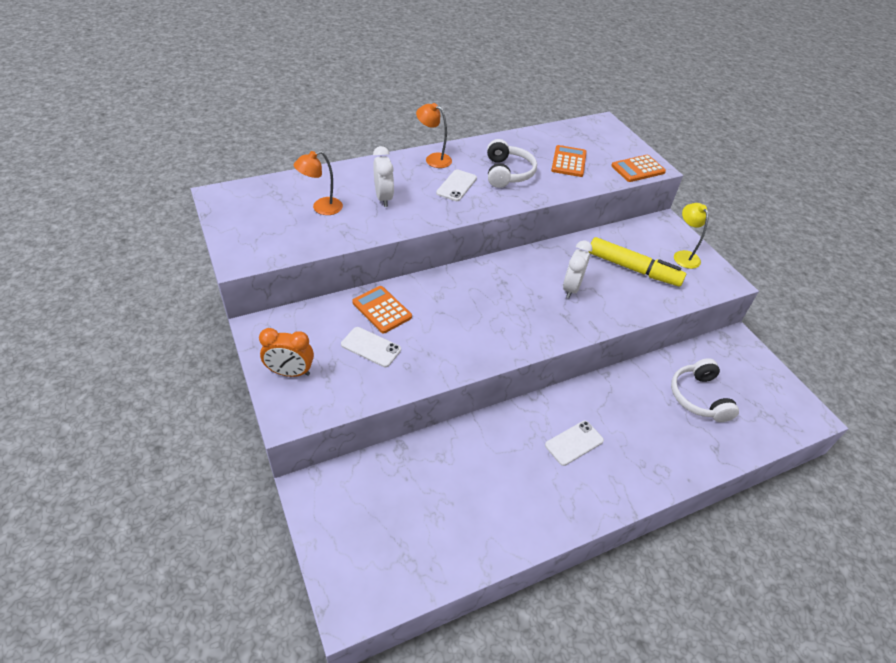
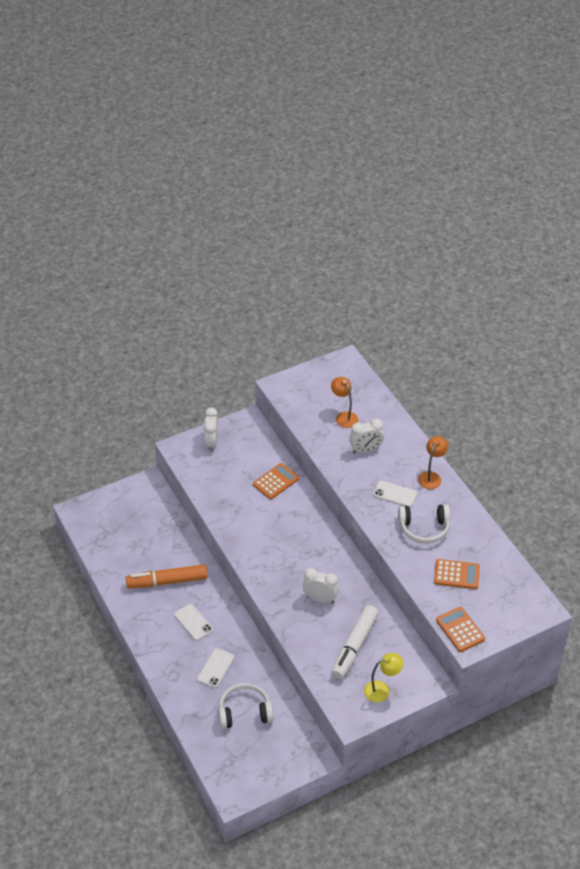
camera: 90 degrees right, 0 degrees up
(290, 372) = (211, 443): orange clock -> white clock
(371, 347) = (238, 479): white phone -> white phone (215, 668)
(505, 471) = (167, 581): none -> orange marker
(633, 269) = (354, 646): yellow marker -> white marker

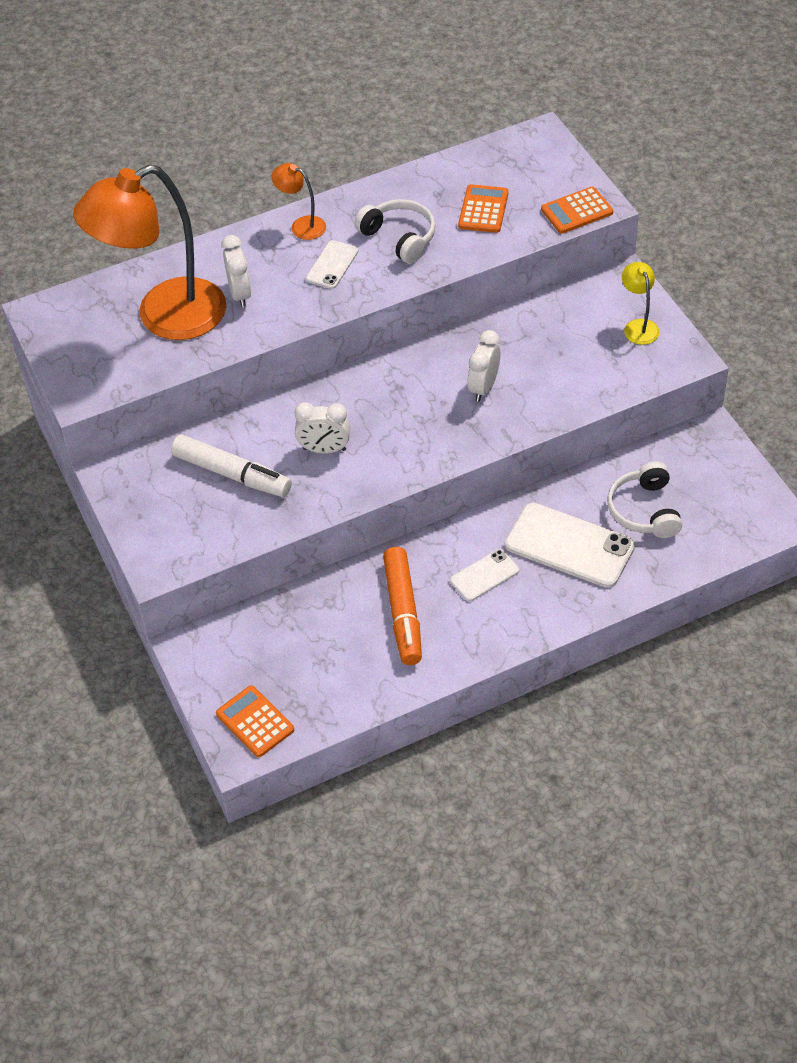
camera: 85 degrees left, 5 degrees up
(211, 443) = (152, 522): white clock -> white clock (324, 449)
(215, 668) = (569, 546): white phone -> white phone, size x1.85
(275, 481) = (249, 438): orange calculator -> orange calculator (255, 722)
(344, 416) = (164, 317): orange lamp -> orange lamp, size x2.42
(354, 646) = (567, 353): white marker -> white marker (232, 474)
(424, 528) = (399, 237): white headphones -> white headphones turned 45 degrees counterclockwise

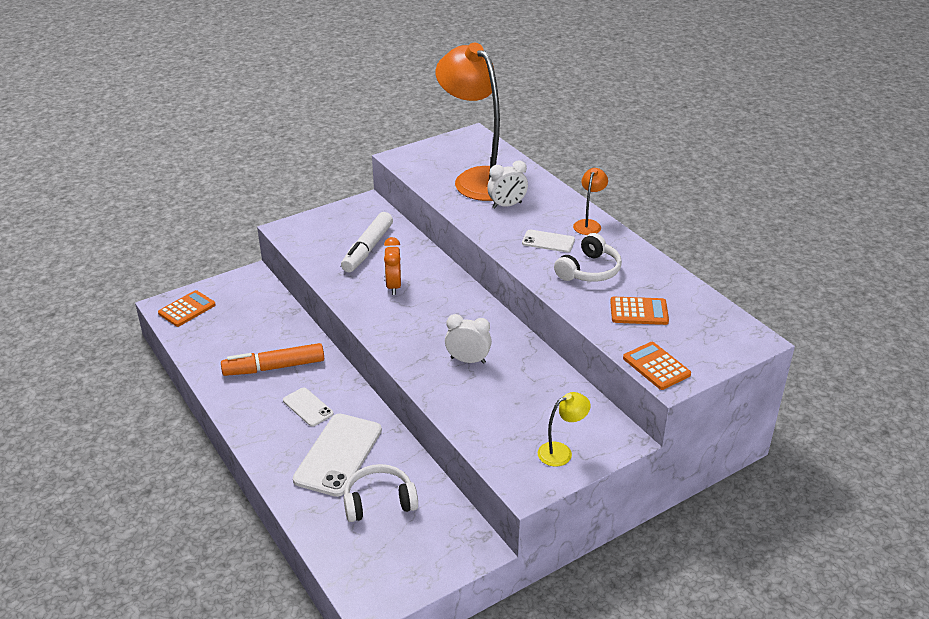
camera: 80 degrees right, 15 degrees down
(324, 449) = (393, 286): white clock -> orange clock

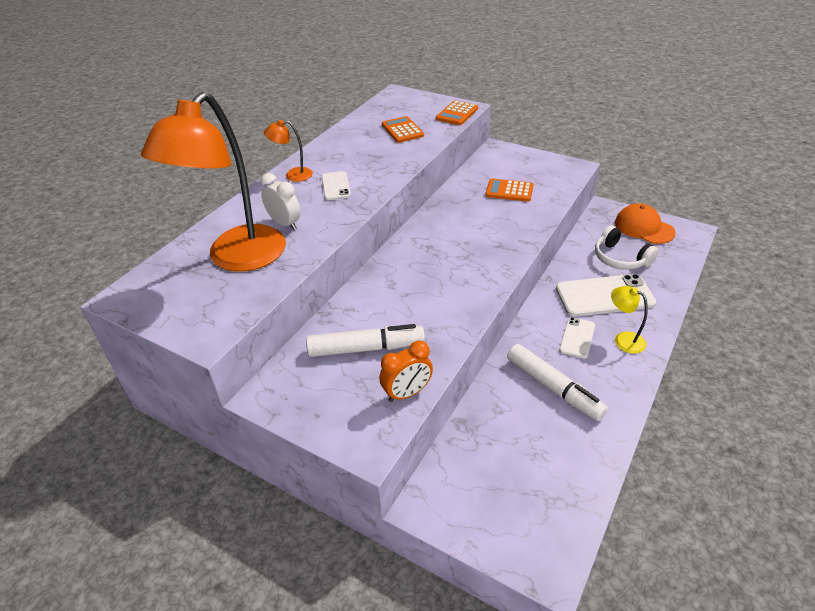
camera: 115 degrees left, 5 degrees up
(187, 309) = (536, 535): orange calculator -> orange calculator (509, 191)
(274, 367) = (553, 388): orange marker -> white marker
(393, 286) = (418, 302): orange clock -> orange clock (407, 393)
(413, 560) = (644, 227): none -> orange cap
(468, 360) = (482, 225): white clock -> none
(561, 452) = (531, 164): yellow lamp -> yellow lamp (623, 339)
(589, 270) = (365, 158): white headphones -> none

